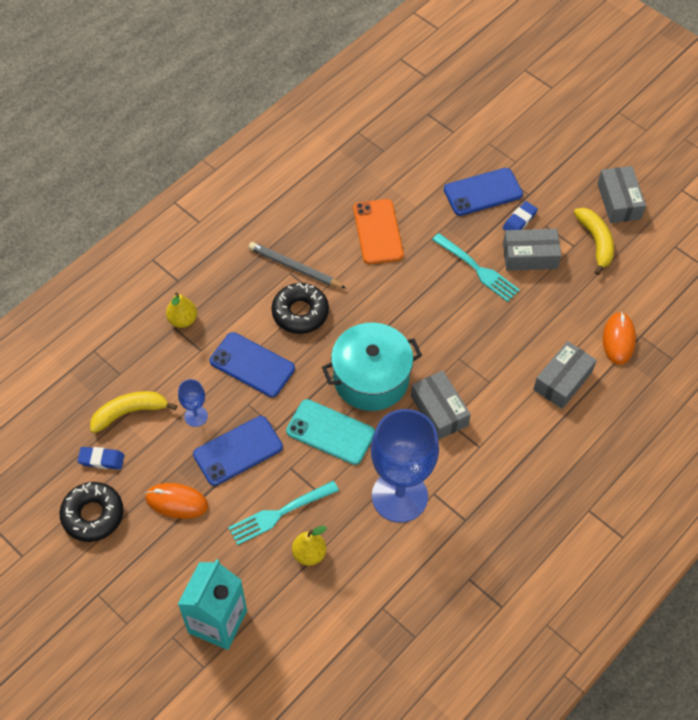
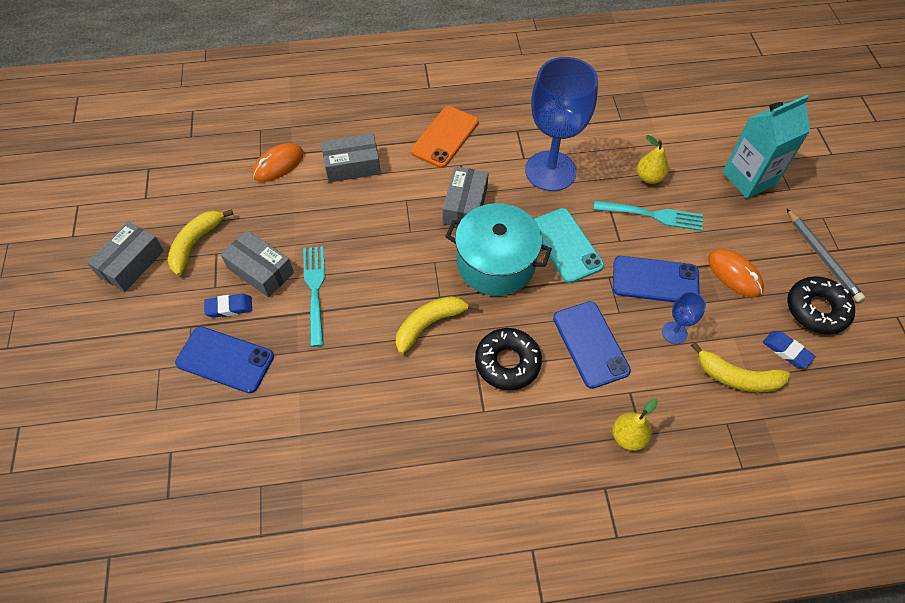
camera: 140 degrees left, 0 degrees up
(294, 268) = (474, 413): grey pencil -> grey pencil (822, 257)
(376, 301) = (429, 324): none -> yellow banana
(378, 232) = (361, 392): orange phone -> orange phone (445, 137)

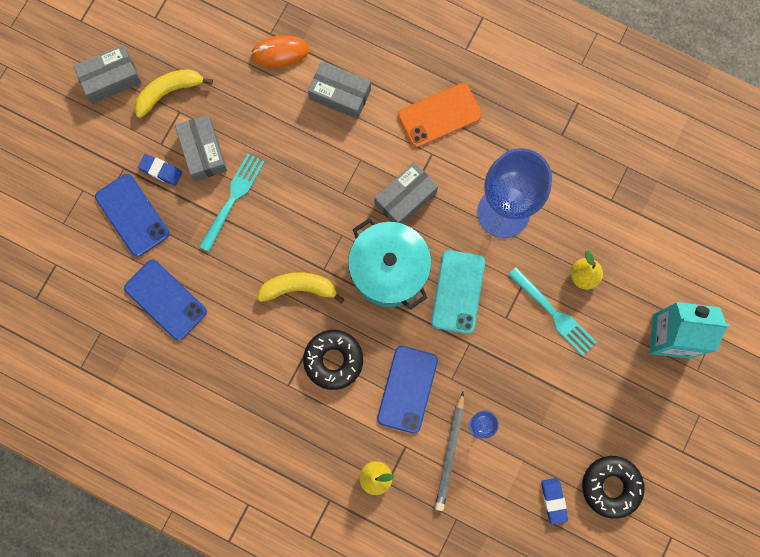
camera: 35 degrees right, 20 degrees up
(655, 280) = (504, 372): blue phone -> blue phone (166, 299)
(734, 274) = (573, 412): orange mouse -> none
(737, 377) = (496, 492): yellow banana -> none
(822, 257) = (661, 448): grey pencil -> grey pencil (450, 453)

